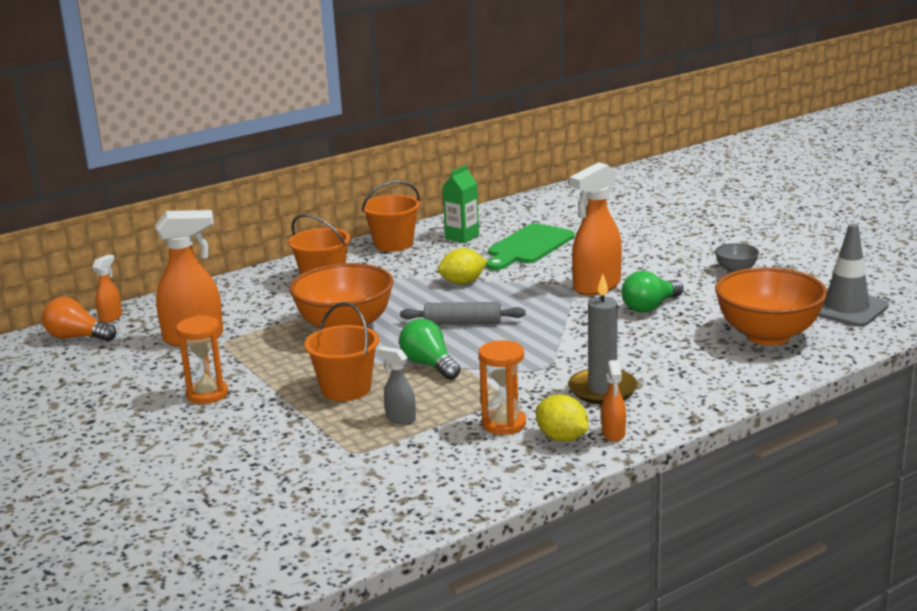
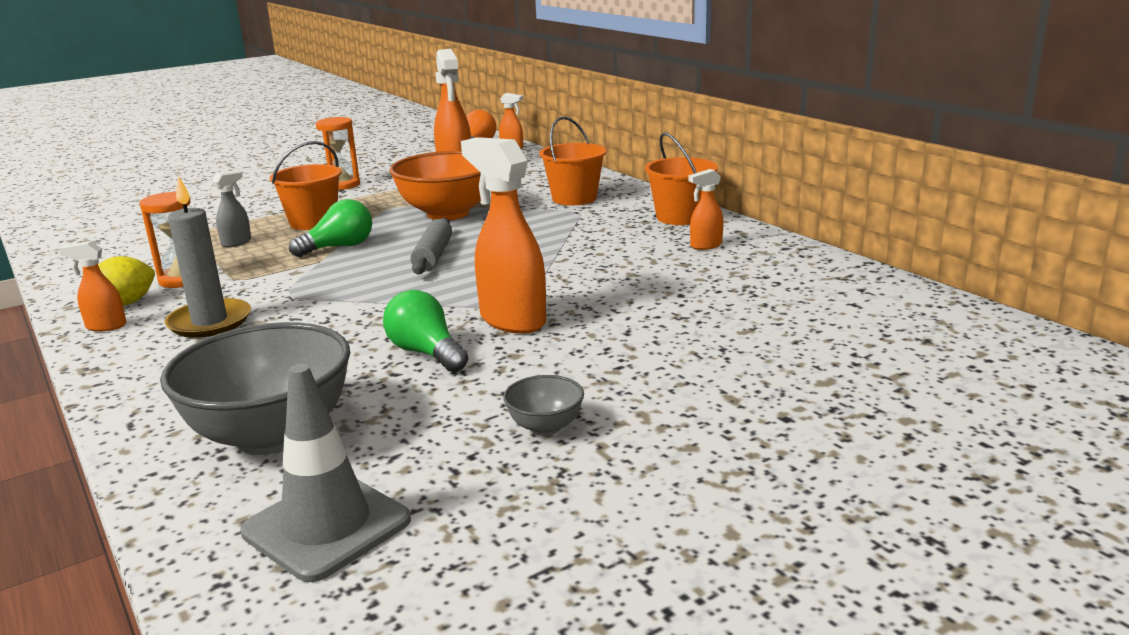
camera: 90 degrees right, 0 degrees up
(462, 237) = (705, 246): green carton -> orange spray bottle
(462, 282) = (550, 252): yellow lemon -> none
(528, 246) = (669, 280): green cutting board -> none
(768, 335) = (271, 435): orange bowl -> grey bowl

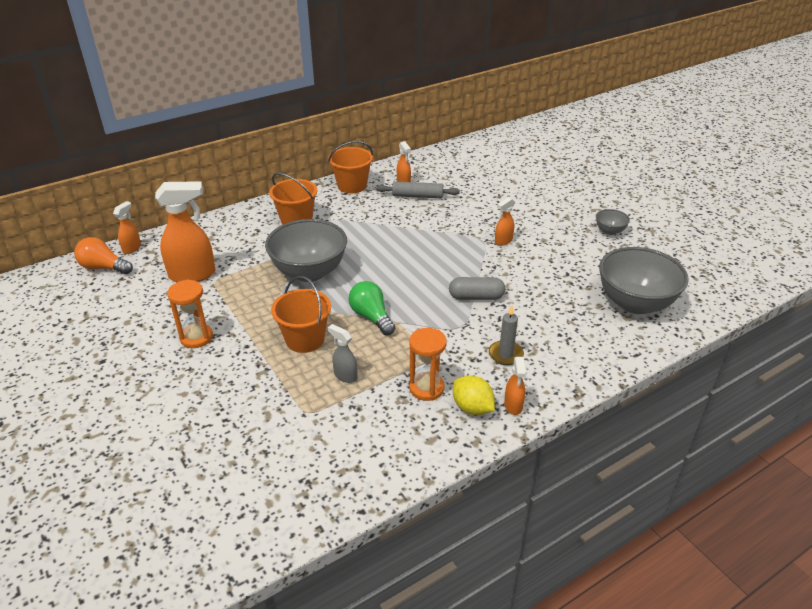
camera: 90 degrees left, 15 degrees up
(210, 322) = (505, 354): grey candle -> grey candle, size x0.65
(326, 526) = (695, 278): grey traffic cone -> none
(355, 302) = (476, 297): none -> grey capsule
(426, 353) = (544, 265): green light bulb -> none
(433, 256) = (400, 273): grey rolling pin -> grey rolling pin (417, 196)
(448, 213) = (309, 272): orange bowl -> grey bowl
(512, 320) = (503, 241): orange spray bottle -> orange spray bottle, size x0.50

